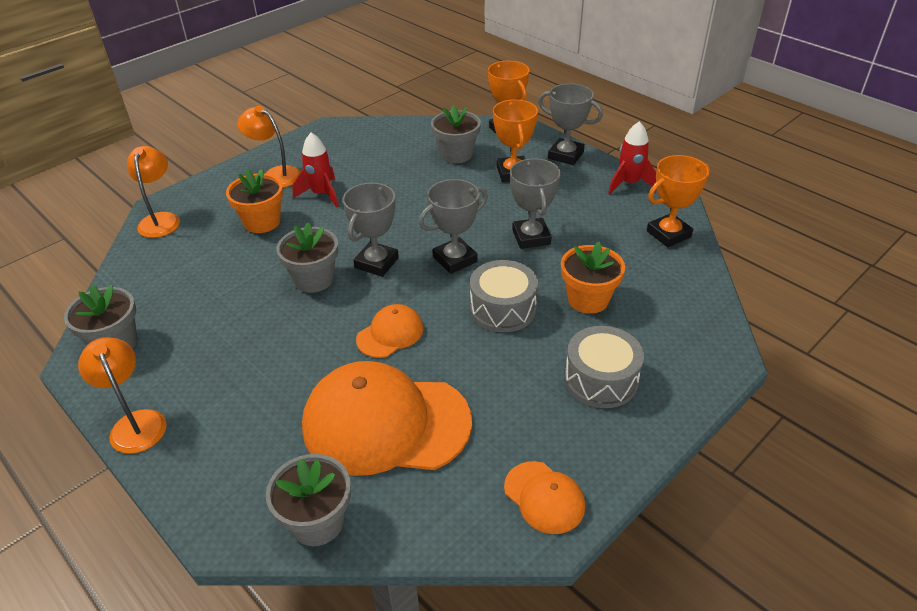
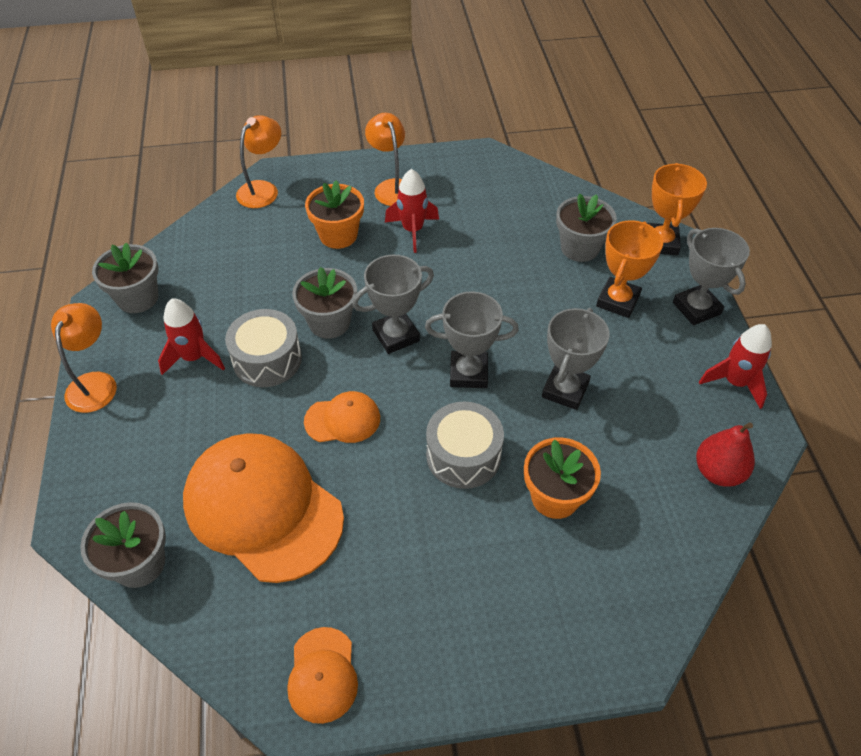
camera: 35 degrees right, 10 degrees up
(216, 358) = (194, 357): none -> red rocket
(601, 379) = (483, 593): grey drum -> grey drum (267, 359)
(668, 234) = (718, 472): orange trophy -> red pear

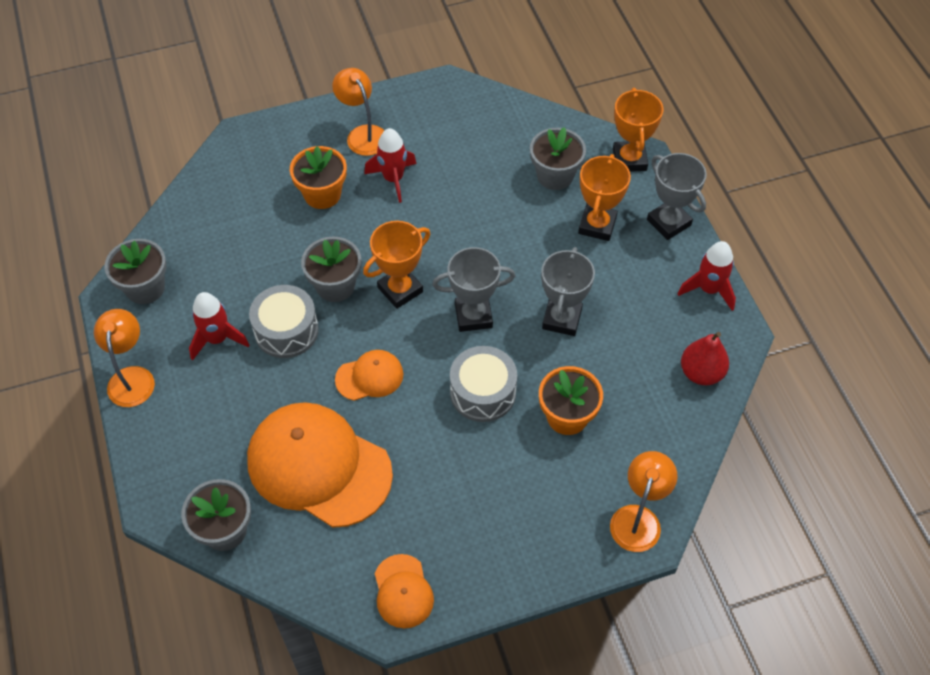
camera: 10 degrees left, 5 degrees up
(263, 189) = (235, 154): orange lamp -> orange lamp (638, 518)
(396, 336) = (400, 290): grey trophy -> orange trophy

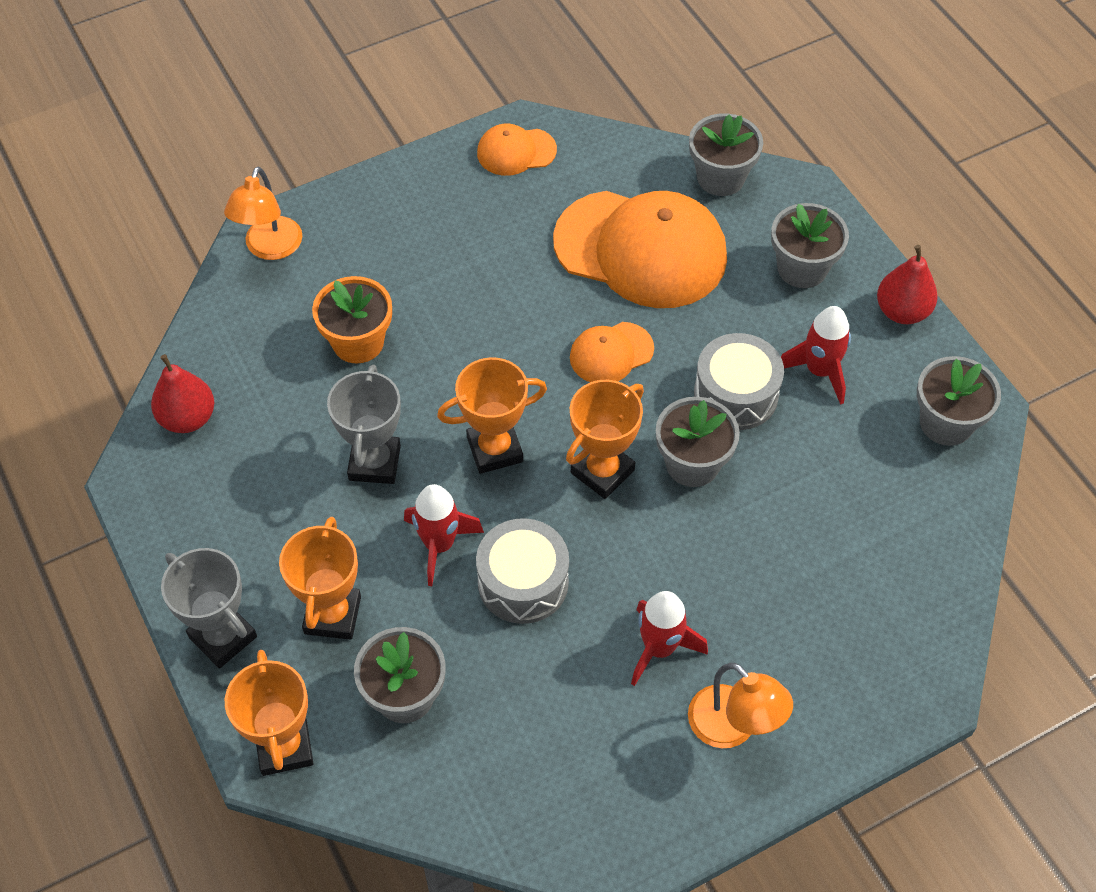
camera: 170 degrees right, 0 degrees up
(132, 377) = (902, 311): orange lamp -> red pear
(192, 427) = (802, 268): none -> grey flower pot
(322, 194) = (760, 604): orange flower pot -> none
(403, 591) = (516, 152): orange cap -> orange cap turned 75 degrees counterclockwise
(473, 316) = (494, 449): grey trophy -> orange trophy
(483, 392) = (466, 355): grey drum -> grey drum (523, 582)
(709, 289) = (169, 536): red rocket -> red rocket (439, 545)

